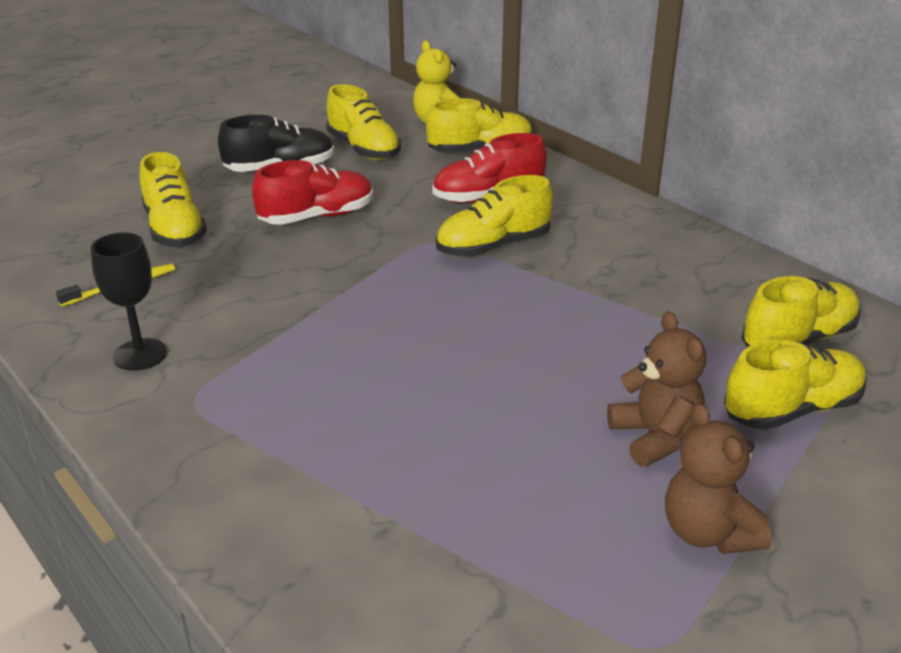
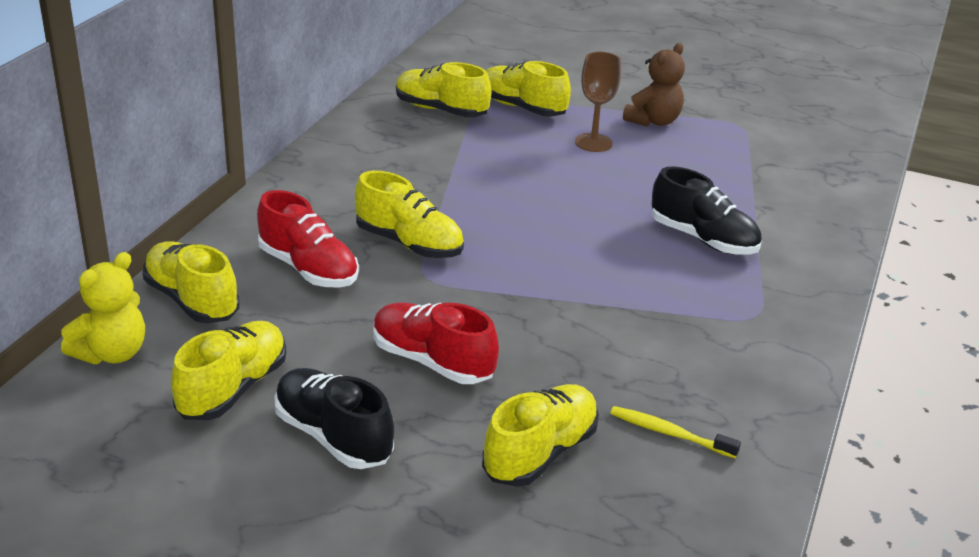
camera: 120 degrees left, 0 degrees up
(140, 355) = (740, 368): black goblet -> none
(356, 431) = (703, 239): none -> black shoe
(655, 437) = (593, 143): brown teddy bear -> brown goblet

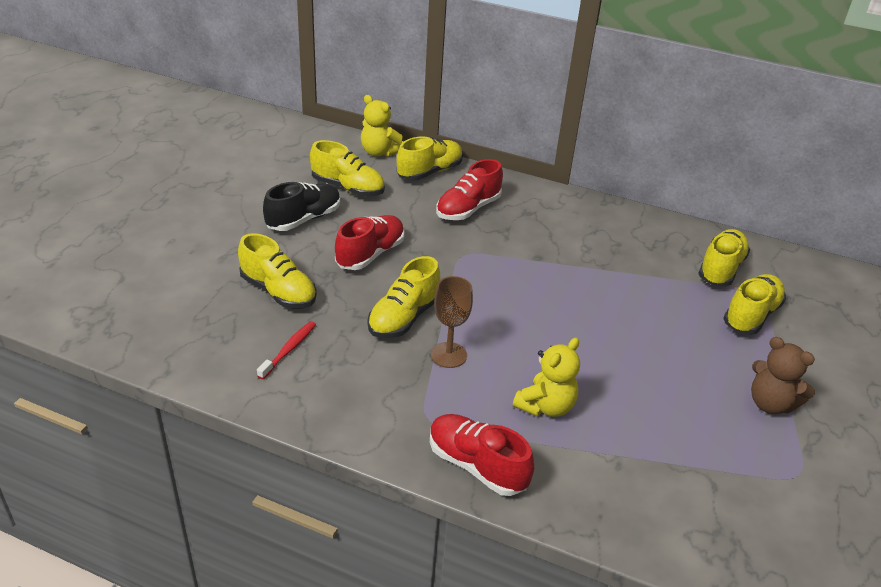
camera: 90 degrees right, 5 degrees up
(409, 244) = (506, 248): yellow shoe -> yellow shoe (404, 318)
(593, 143) = (702, 355): brown goblet -> brown goblet (448, 355)
(669, 433) = (289, 350): yellow toothbrush -> red toothbrush
(703, 239) = (545, 406): black shoe -> yellow teddy bear
(807, 287) = (477, 465): none -> red shoe

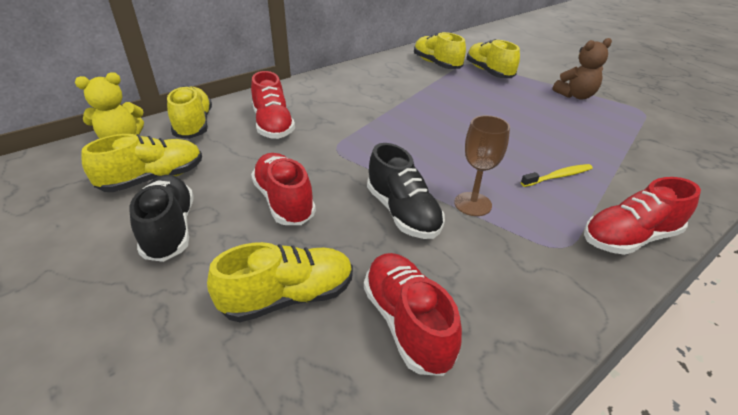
camera: 60 degrees left, 0 degrees up
(289, 350) = (407, 322): red toothbrush -> red shoe
(404, 318) = (402, 213): yellow shoe -> black shoe
(545, 406) = (558, 176): yellow teddy bear -> yellow toothbrush

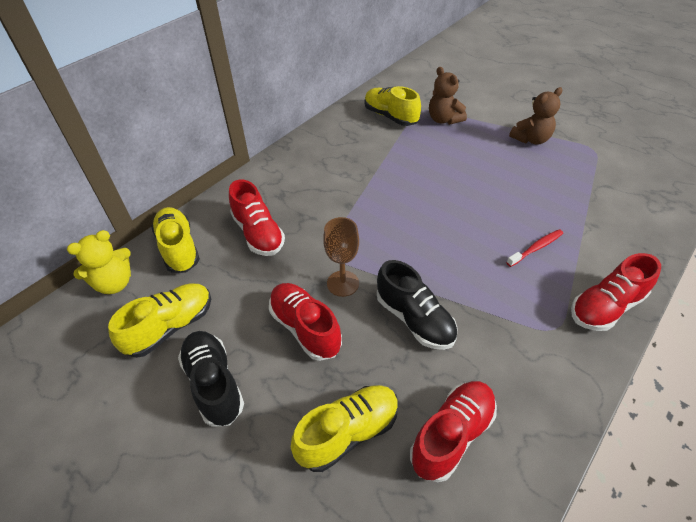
camera: 10 degrees left, 10 degrees up
(407, 322) = (452, 435): red shoe -> red shoe turned 75 degrees clockwise
(472, 204) = (471, 296): brown goblet -> brown goblet (343, 283)
(489, 72) = (444, 119): yellow shoe -> brown teddy bear
(558, 176) = (536, 248): yellow toothbrush -> red toothbrush

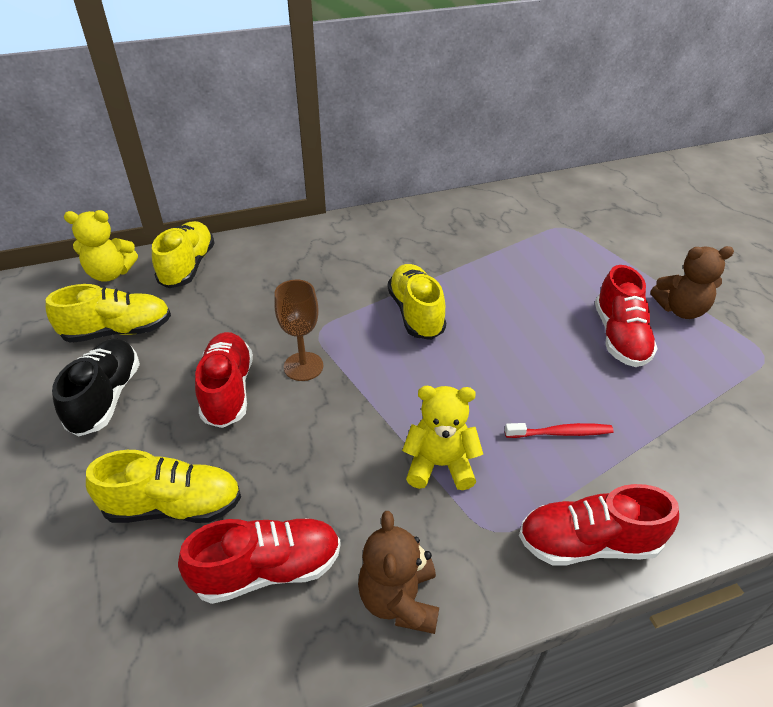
camera: 30 degrees right, 5 degrees down
(258, 233) = (269, 283): red shoe -> red shoe (619, 337)
(390, 116) = (519, 221): yellow shoe -> yellow shoe (416, 313)
(414, 319) = (342, 437): black shoe -> none
(444, 119) = (582, 247): brown teddy bear -> brown teddy bear (399, 599)
(489, 305) = (440, 465): none -> yellow teddy bear

